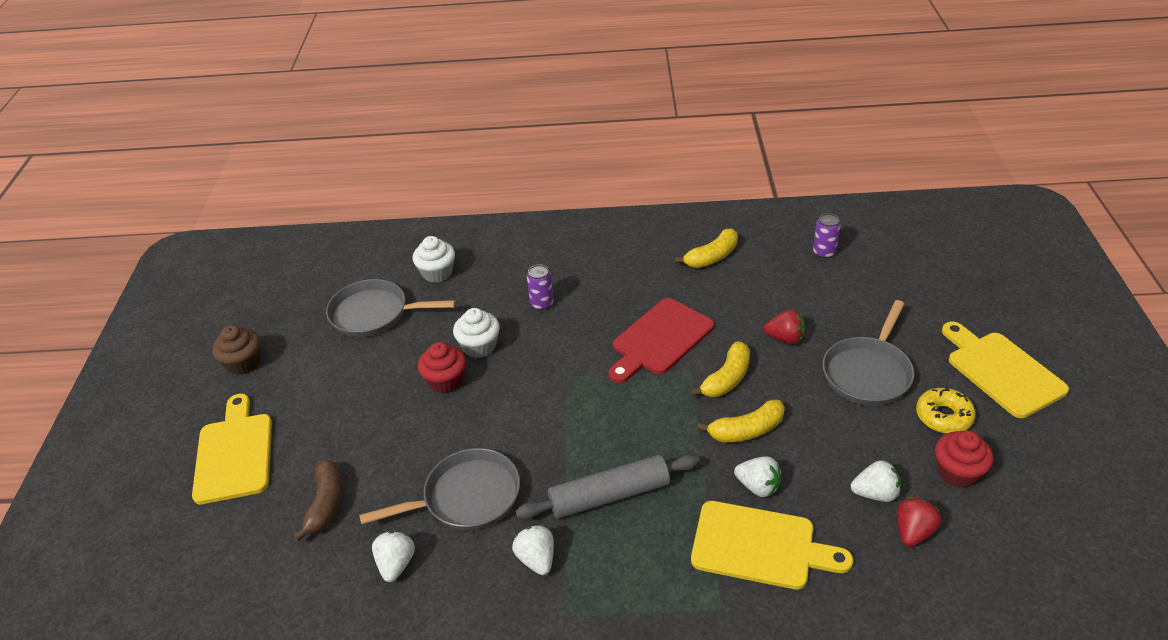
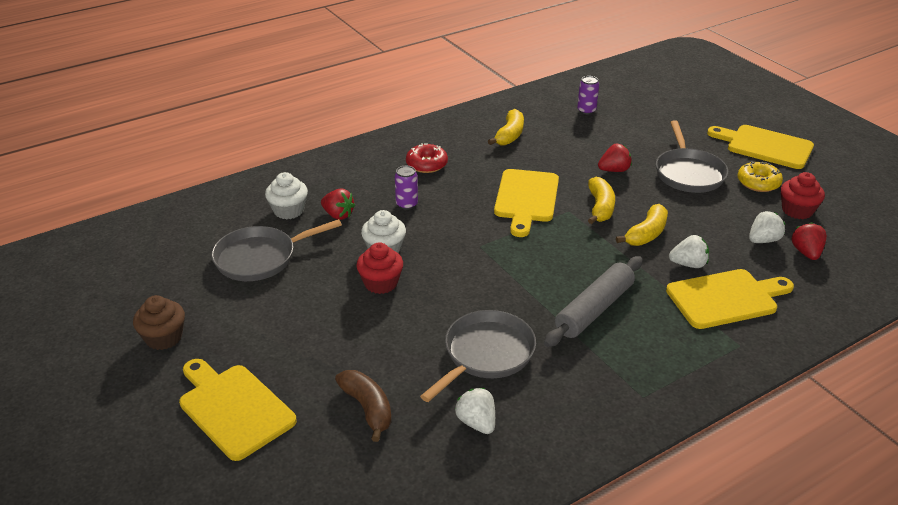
camera: 35 degrees left, 5 degrees down
(473, 293) = (338, 215): none -> red strawberry
(537, 559) = (584, 371): white strawberry -> none
(600, 264) = (426, 164): none -> red donut
(660, 339) = (526, 199): red cutting board -> yellow cutting board

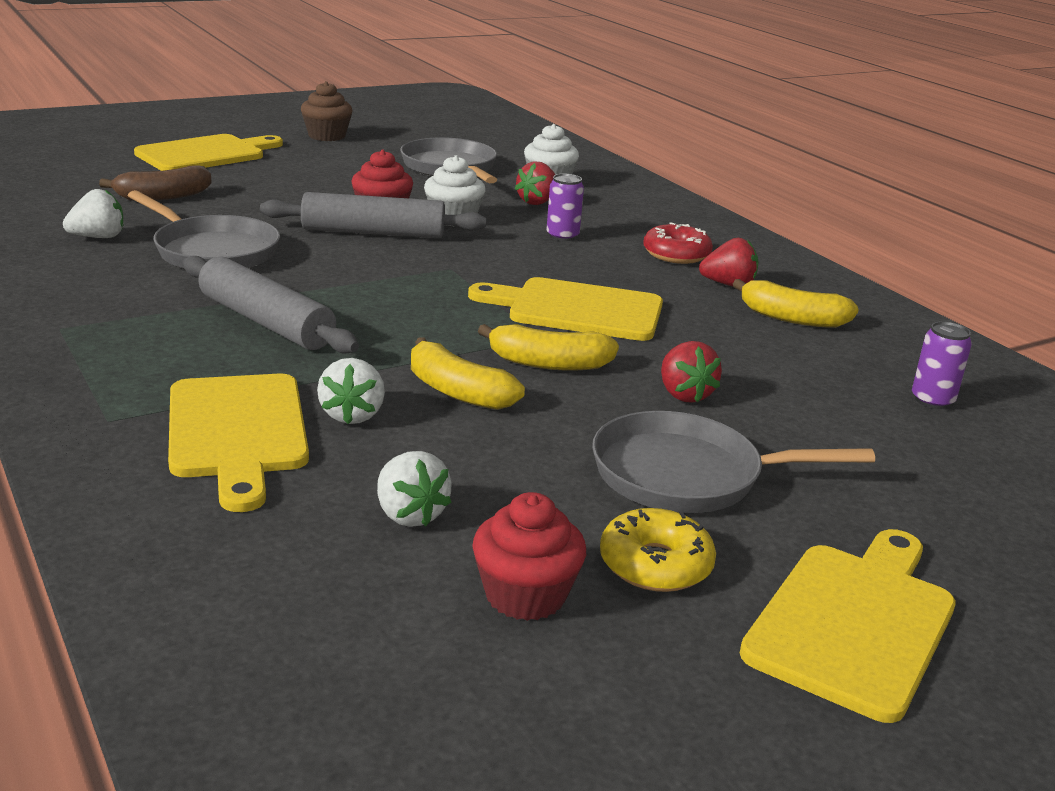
camera: 90 degrees right, 10 degrees down
(423, 283) = (373, 232): none -> grey rolling pin
(806, 253) = (347, 562): red strawberry -> red strawberry (728, 285)

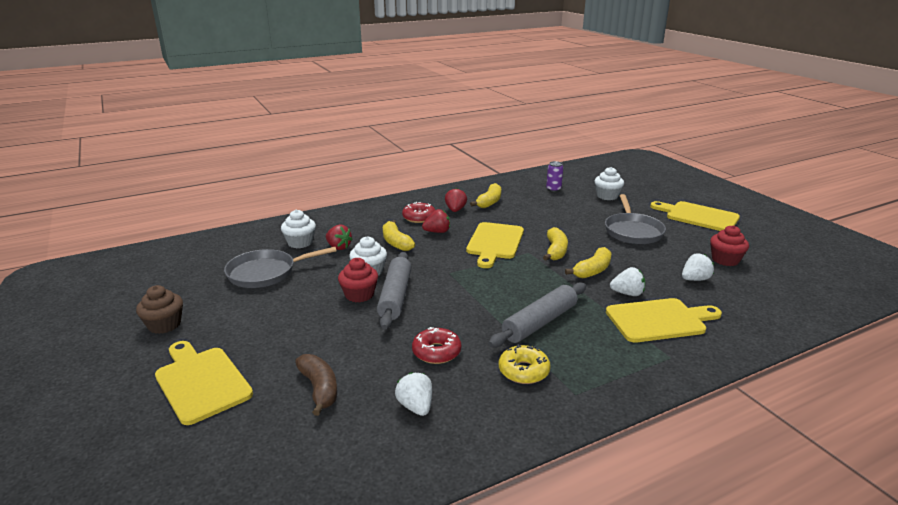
camera: 85 degrees left, 0 degrees up
(212, 251) = (436, 352): grey pan -> red donut
(562, 236) = (396, 242): purple can -> yellow banana
(655, 564) = (692, 240): yellow donut -> yellow donut (523, 371)
(684, 394) = (570, 227): red strawberry -> red strawberry (437, 232)
(934, 475) = (607, 196): none -> white cupcake

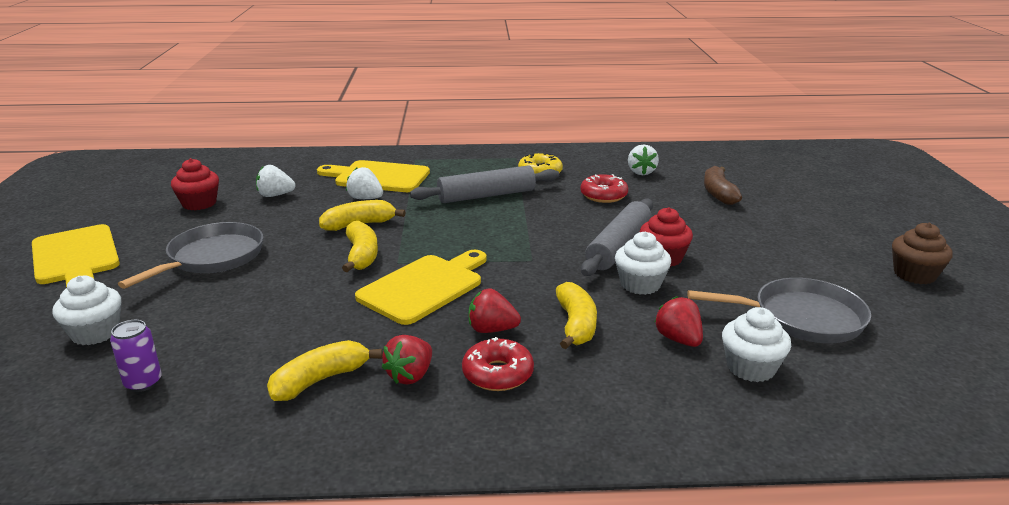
camera: 155 degrees left, 0 degrees up
(201, 382) = (832, 217): yellow cutting board -> none
(555, 251) = (361, 255): yellow banana -> yellow banana turned 135 degrees clockwise

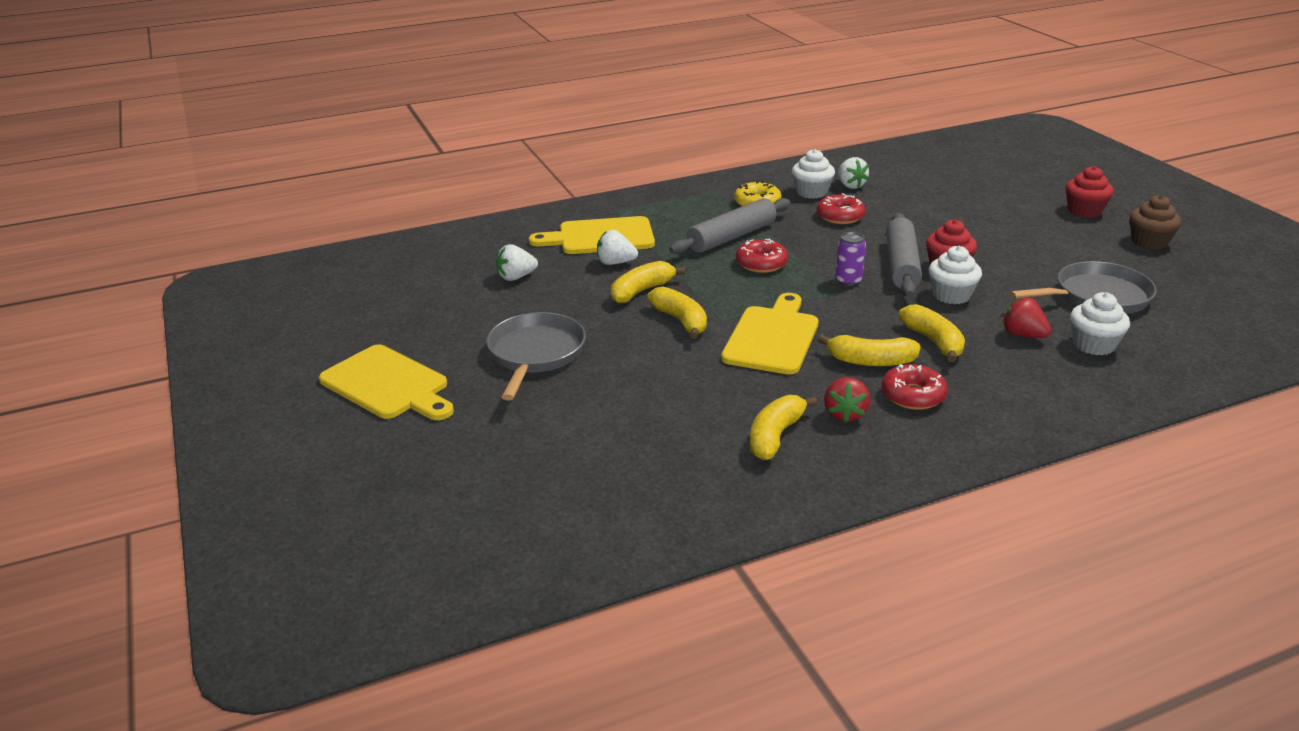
camera: 20 degrees left, 5 degrees up
(95, 333) = (515, 448): white cupcake -> white cupcake (811, 192)
(143, 383) = (622, 477): purple can -> purple can (848, 280)
(199, 203) = (444, 302): red cupcake -> red cupcake (1084, 211)
(487, 222) = (761, 263): none -> red donut
(492, 329) = (870, 361): red strawberry -> yellow banana
(718, 193) = (938, 195): brown banana -> none

